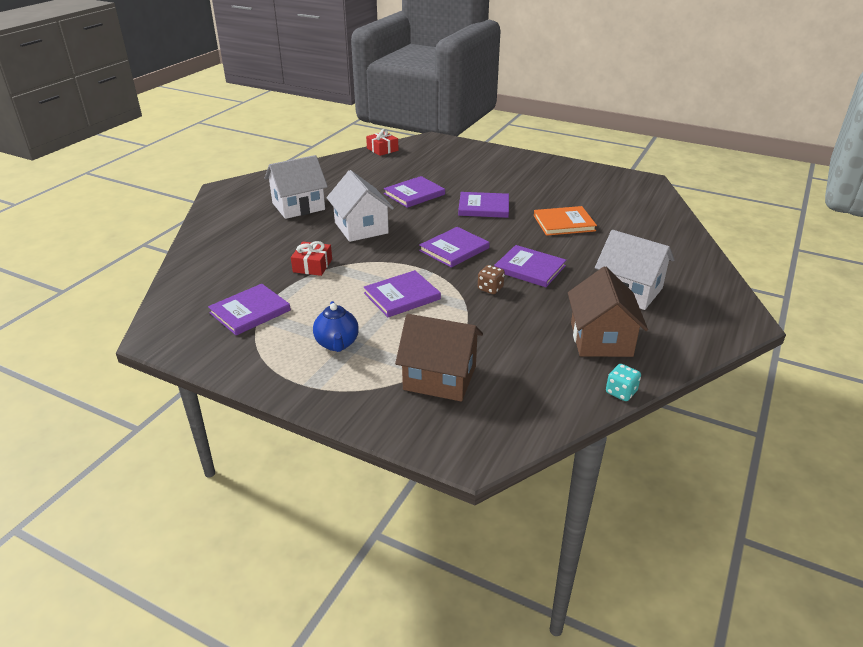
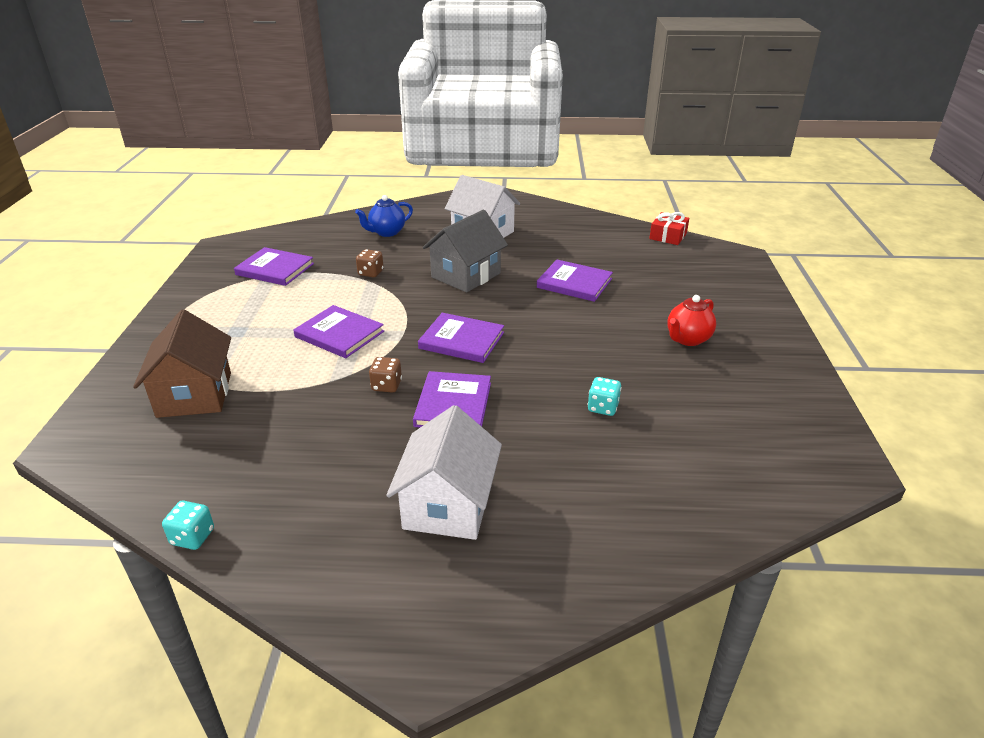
camera: 65 degrees right, 0 degrees up
(312, 266) = (370, 273): red gift -> brown dice
(337, 344) = (237, 323): blue teapot -> blue teapot (386, 232)
(361, 228) = (466, 275): white house -> grey house
(483, 207) = (587, 335): purple book -> none
(512, 181) = (687, 339): none -> red teapot
(564, 223) = (603, 407): orange book -> turquoise dice
(601, 339) = (308, 498): brown house -> none

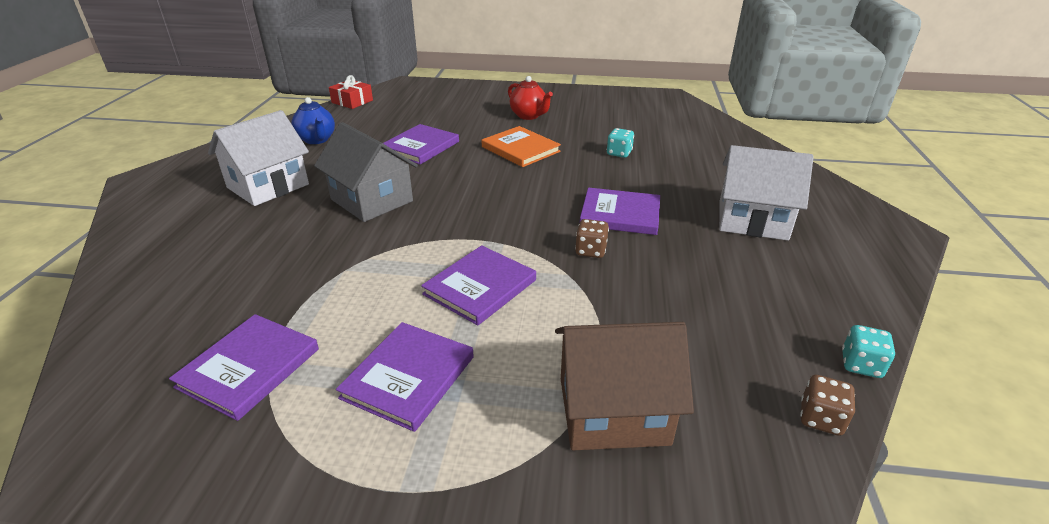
camera: 85 degrees left, 0 degrees up
(370, 273) = (324, 267): brown dice -> brown dice (821, 418)
(386, 232) = (201, 256): blue teapot -> blue teapot (317, 140)
(461, 340) = (511, 207): purple book -> purple book (408, 377)
(589, 338) = (520, 149): none -> orange book

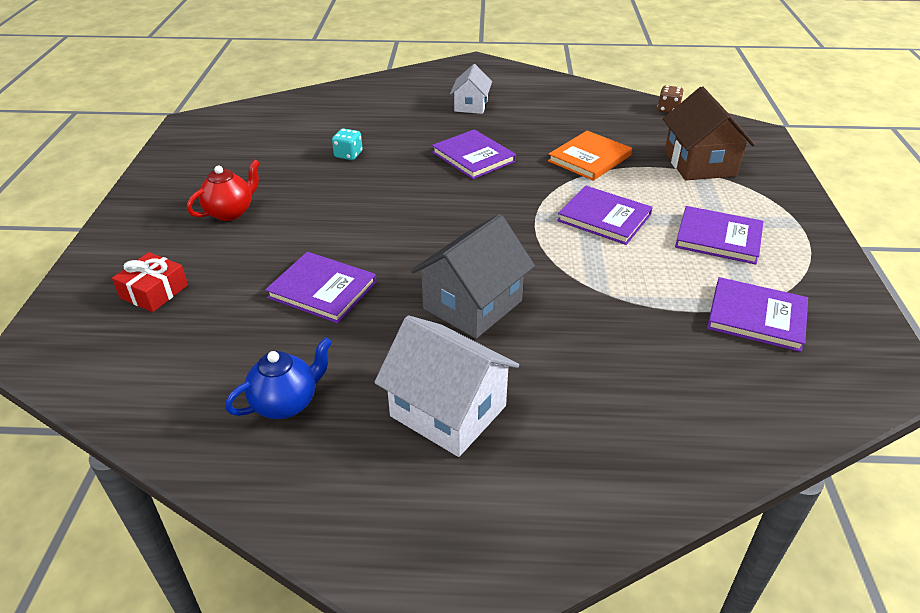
camera: 95 degrees left, 5 degrees up
(352, 101) = (110, 402): red gift -> red gift (154, 291)
(520, 149) = (335, 213): orange book -> orange book (589, 158)
(591, 251) = (535, 170): brown dice -> none
(620, 214) = (473, 157): purple book -> purple book turned 45 degrees counterclockwise
(752, 220) = (471, 106): white house -> white house, size x0.61
(861, 365) = (620, 94): turquoise dice -> none

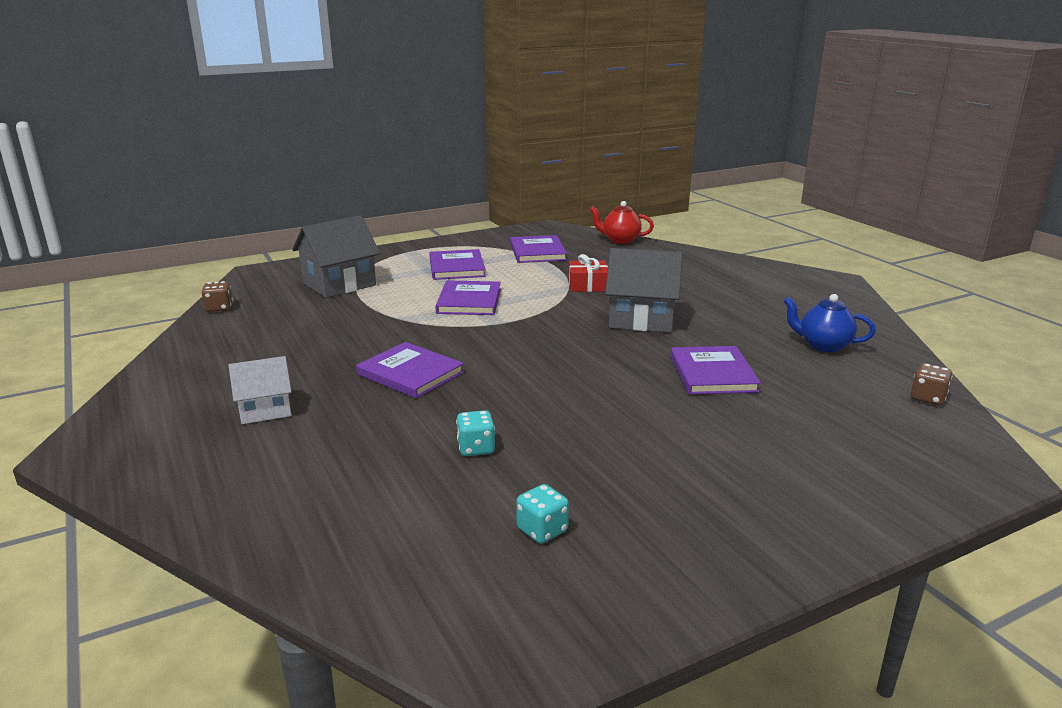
camera: 120 degrees left, 15 degrees down
(130, 398) = (927, 398): none -> brown dice
(154, 291) = (846, 450): red gift -> red gift (588, 285)
(230, 212) = (685, 473): red teapot -> red teapot (620, 240)
(252, 152) = (542, 530): none -> turquoise dice
(448, 411) = (741, 303): white house -> none
(473, 157) = (410, 373): purple book -> purple book turned 75 degrees counterclockwise
(589, 158) = (364, 322): orange book -> none
(699, 164) = (339, 284): brown house -> grey house

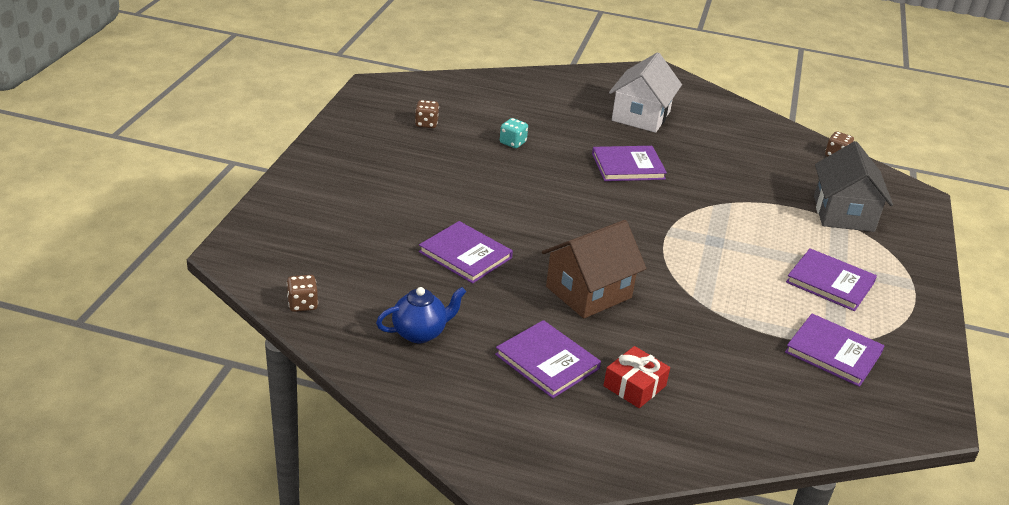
camera: 130 degrees right, 10 degrees up
(265, 410) = (641, 116): white house -> white house, size x1.63
(469, 301) = (731, 244): purple book -> purple book (547, 362)
(542, 530) = (426, 124): turquoise dice -> brown dice
(588, 285) = (698, 318): red gift -> red gift (634, 386)
(620, 240) = (819, 436): red teapot -> none
(641, 319) = (588, 292): grey house -> brown house

